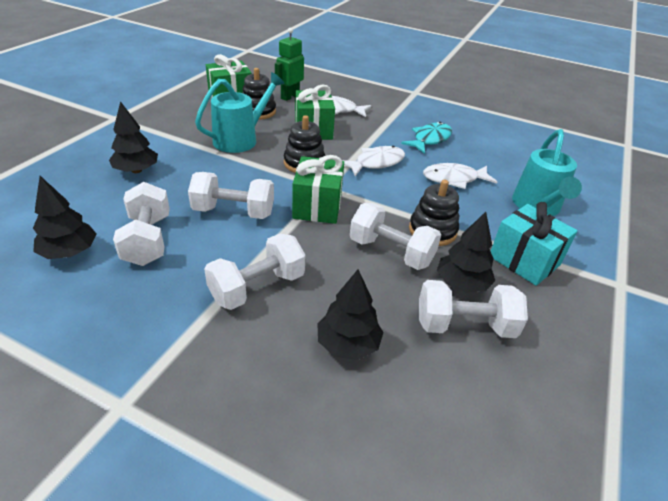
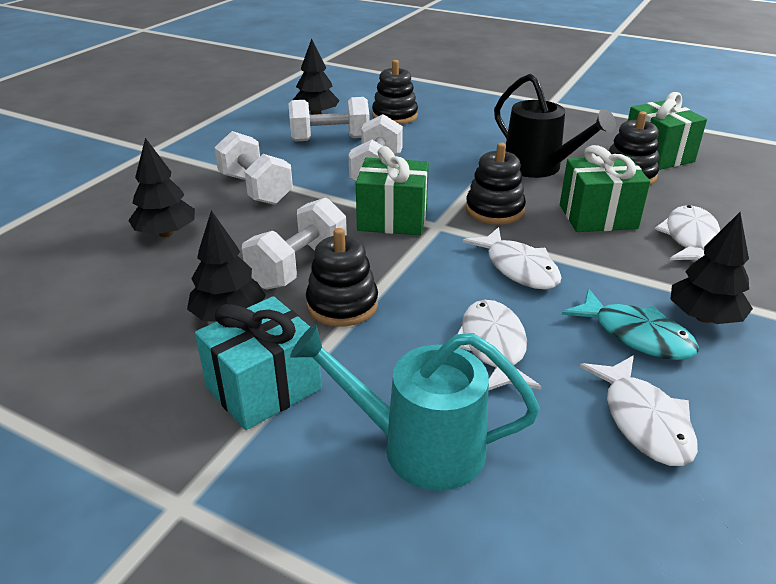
camera: 95 degrees right, 5 degrees down
(103, 197) = (395, 116): none -> black stacking toy
(136, 170) = (445, 123): black tree -> black tree (704, 317)
(240, 139) = (539, 168): turquoise watering can -> black watering can
(289, 96) = (704, 197): green robot -> none
(464, 325) = (159, 308): white dumbbell -> none
(489, 148) = (643, 421): none -> white fish

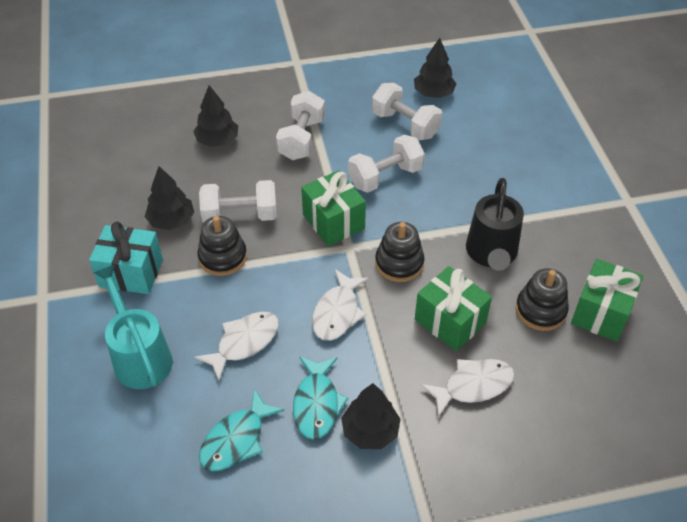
camera: 50 degrees right, 15 degrees up
(395, 116) = (483, 131): black stacking toy -> none
(643, 421) = (236, 439): white fish -> turquoise fish

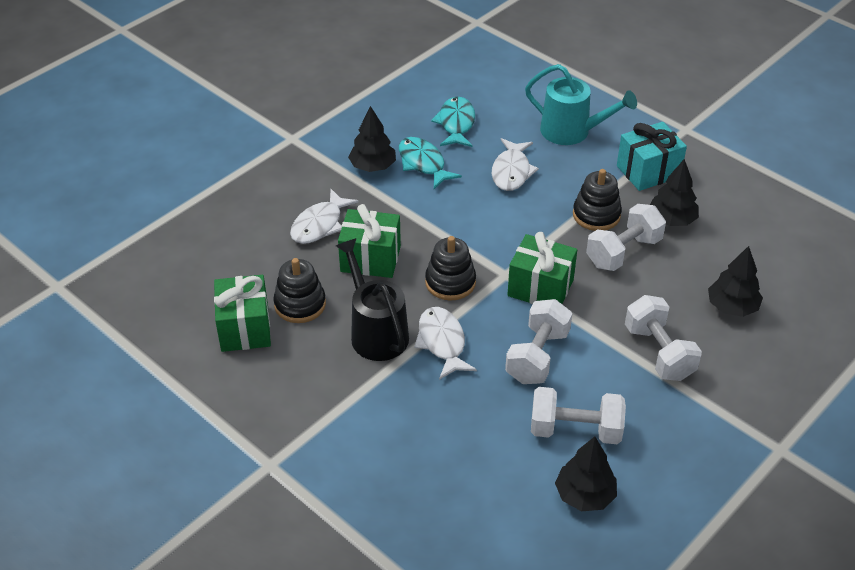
camera: 145 degrees right, 5 degrees down
(337, 312) = (464, 222): white fish -> white fish (442, 342)

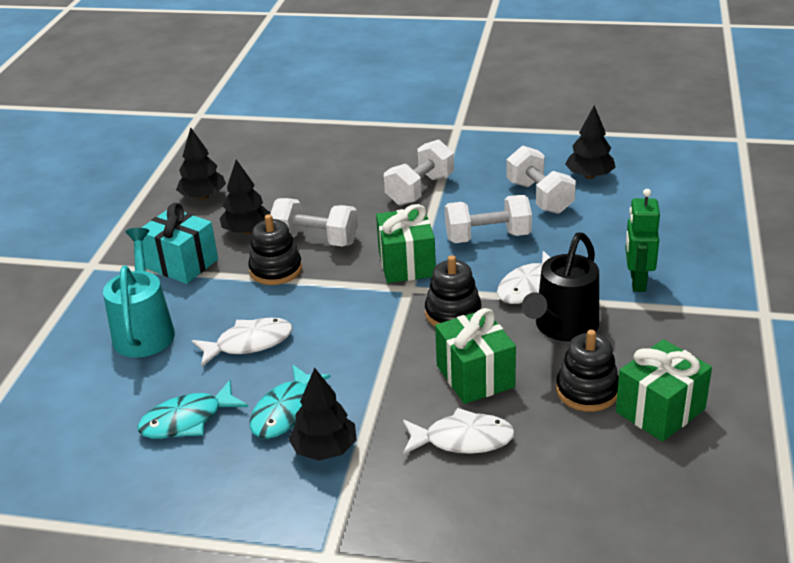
camera: 120 degrees left, 10 degrees down
(386, 413) = (637, 282): none -> green robot
(732, 307) = (334, 176): black tree -> black tree (203, 197)

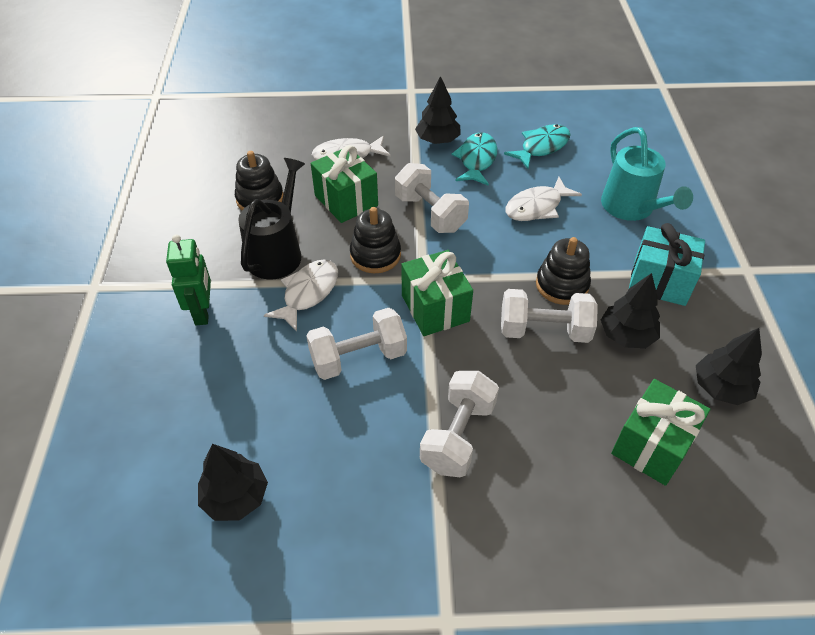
camera: 165 degrees right, 15 degrees up
(539, 197) = (303, 439): white dumbbell -> white dumbbell (430, 213)
(660, 410) = (208, 190): green gift -> green gift (652, 445)

